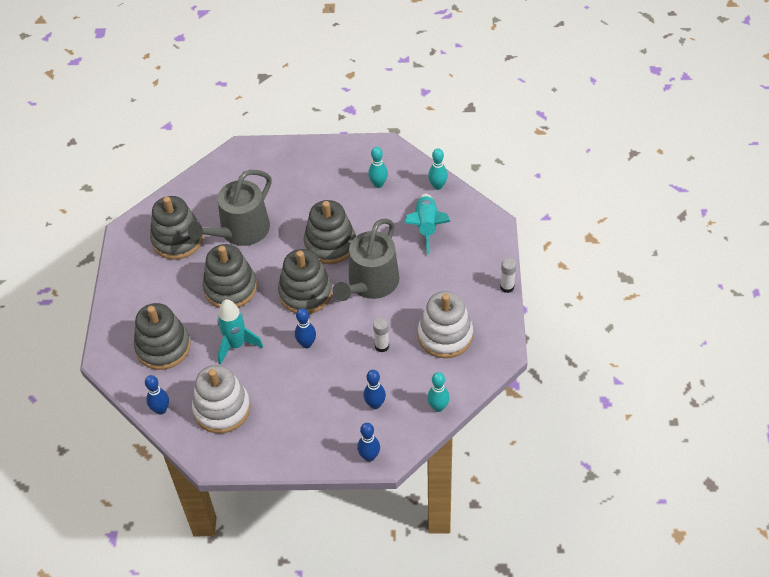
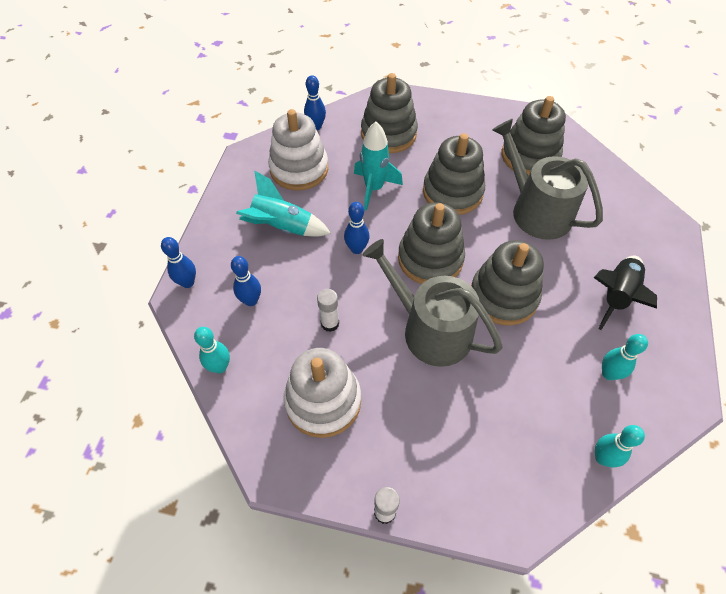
camera: 100 degrees right, 5 degrees up
(314, 181) = (616, 295): none -> black rocket
(426, 227) = (520, 421): turquoise rocket -> turquoise rocket (282, 227)

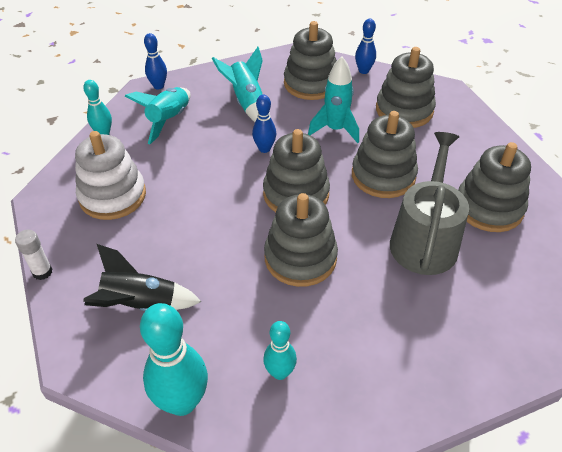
camera: 55 degrees right, 10 degrees down
(251, 300) = (168, 120): blue bowling pin -> turquoise rocket
(299, 169) = (311, 83): white stacking toy -> grey stacking toy
(330, 323) = (182, 167): white glue stick -> none
(430, 329) = (224, 225): grey watering can -> none
(602, 458) = (182, 402): turquoise bowling pin -> turquoise bowling pin, size x1.78
(616, 295) = (380, 344): black rocket -> black rocket (140, 304)

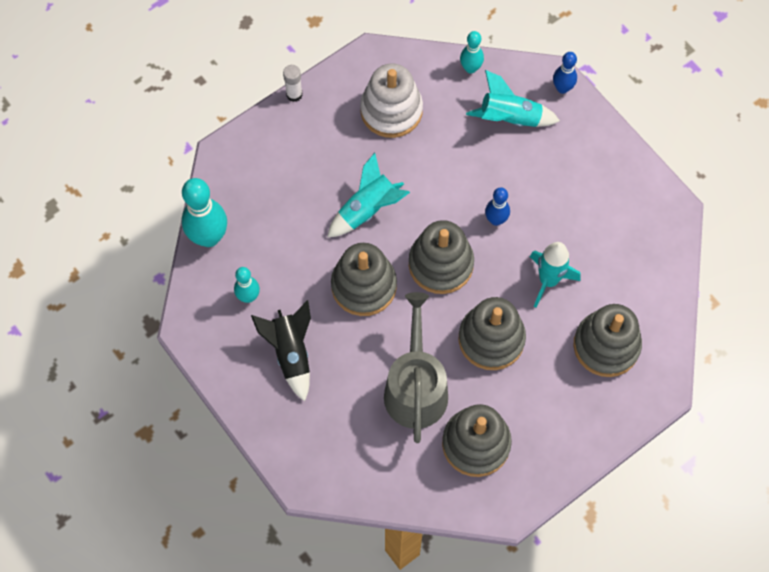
camera: 75 degrees right, 20 degrees up
(140, 304) = (282, 178): black rocket -> black rocket (291, 353)
(247, 102) = (564, 183): turquoise rocket -> turquoise rocket (368, 209)
(311, 83) = (621, 239): grey stacking toy -> none
(363, 71) = (667, 291): blue bowling pin -> none
(424, 239) = (415, 388): grey watering can -> grey watering can turned 90 degrees counterclockwise

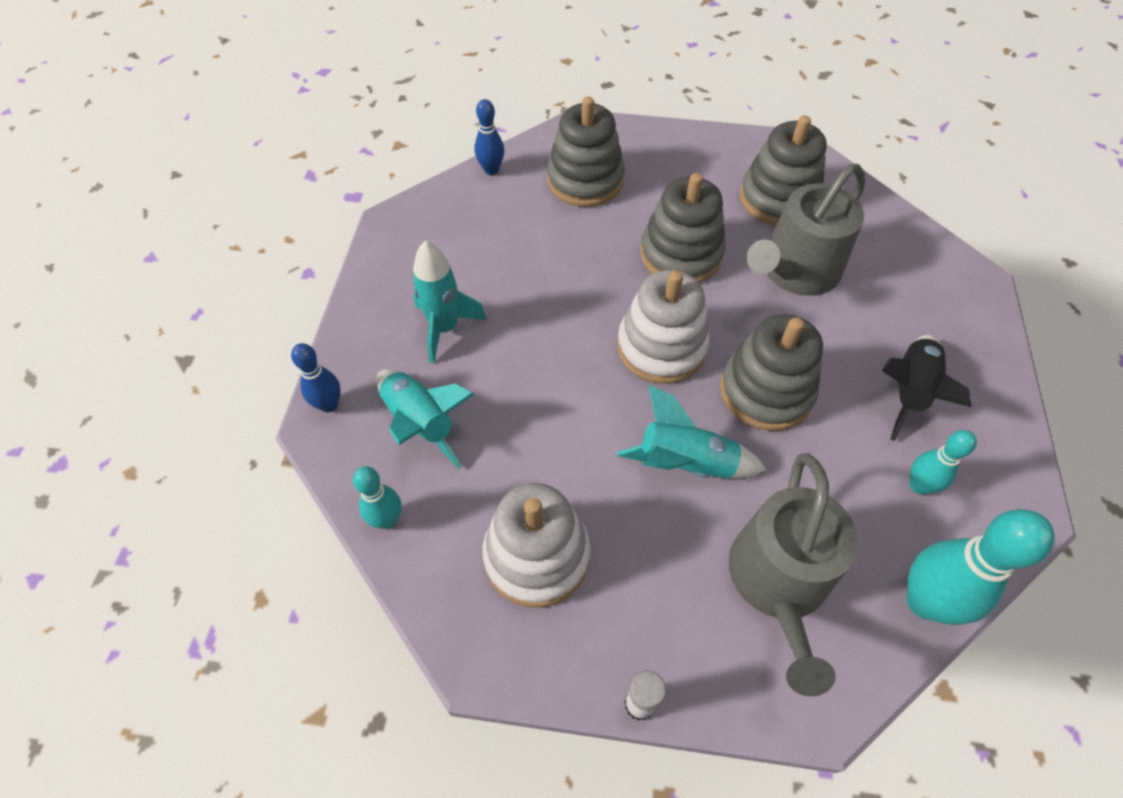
camera: 135 degrees left, 10 degrees down
(278, 190) = (779, 583): none -> grey watering can
(441, 264) = (661, 347): grey stacking toy -> white stacking toy
(496, 220) = (559, 341): blue bowling pin -> blue bowling pin (491, 170)
(548, 280) = (573, 256): turquoise rocket -> turquoise rocket (445, 328)

